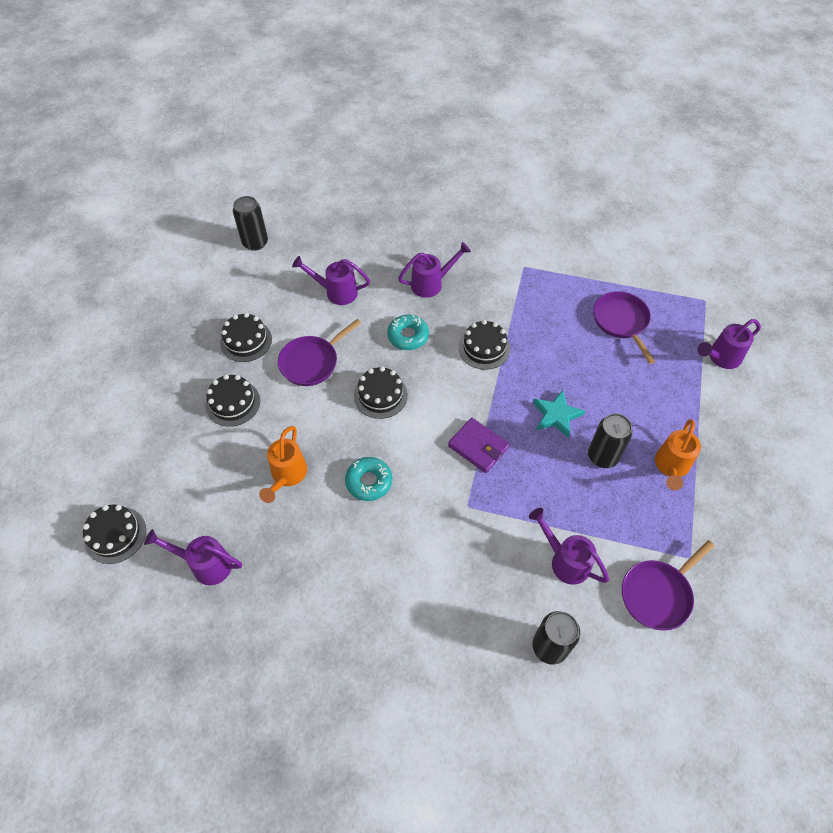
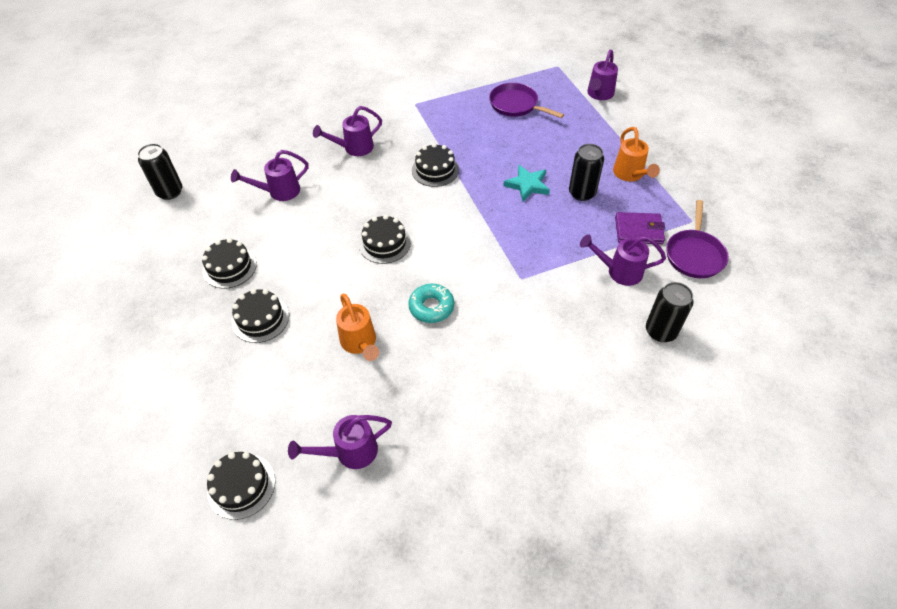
camera: 35 degrees left, 5 degrees down
(312, 362) = (304, 251): purple pan -> none
(408, 336) = (368, 192): turquoise donut -> none
(431, 284) = (354, 148): purple watering can -> purple watering can turned 150 degrees counterclockwise
(478, 447) = (492, 236): purple wallet -> purple wallet (638, 230)

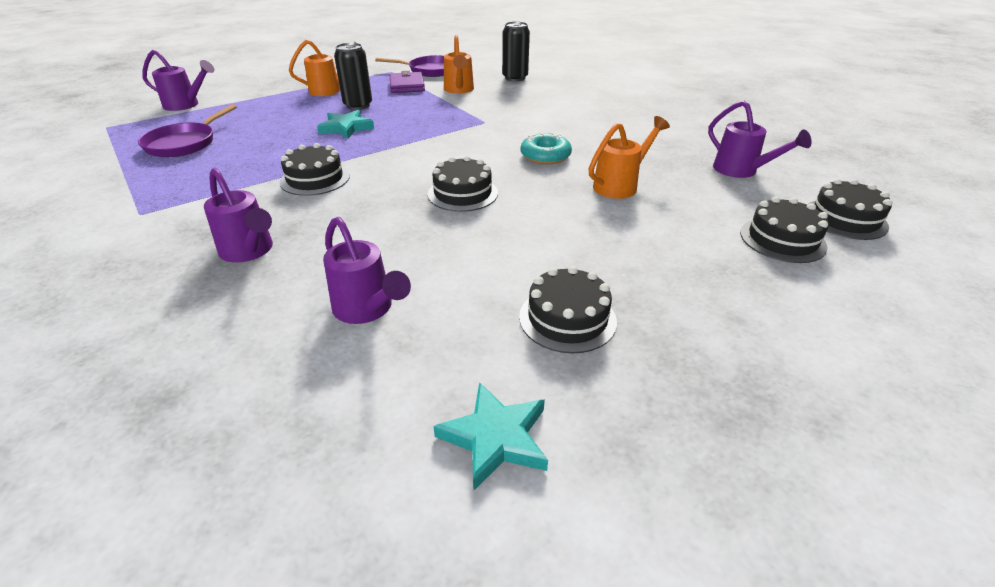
camera: 105 degrees left, 15 degrees down
(170, 192) = (378, 508): black can -> none
(177, 226) = (495, 438): none -> turquoise star
(260, 319) = (640, 260): black cake -> black cake (782, 239)
(619, 271) = (459, 90): purple watering can -> orange watering can

